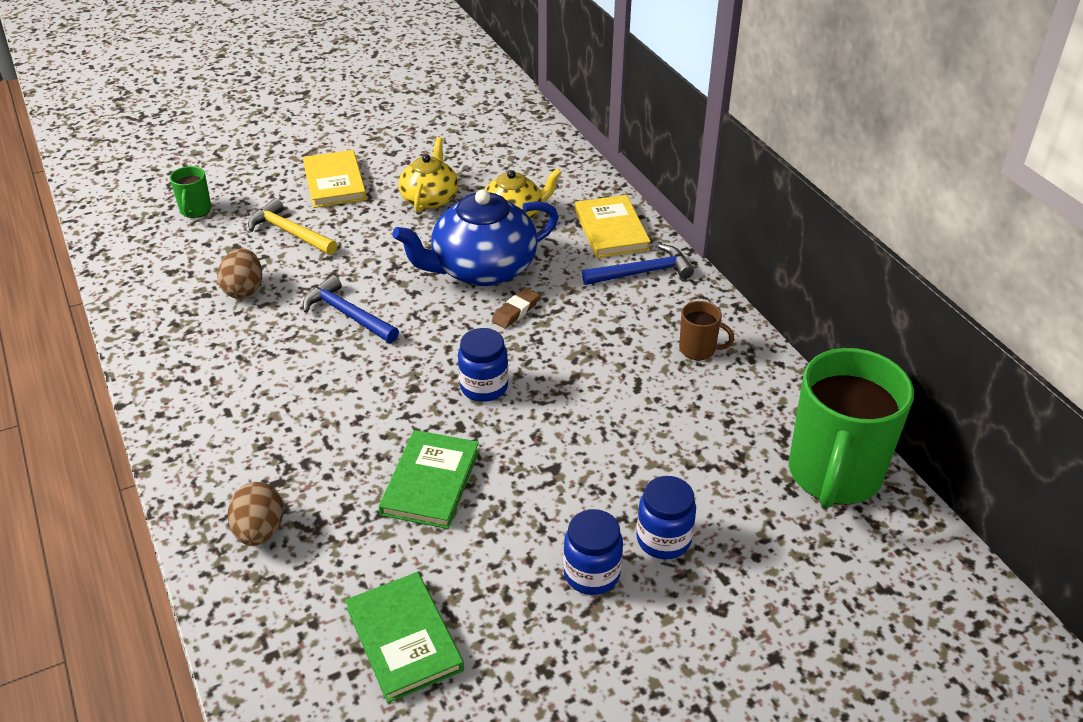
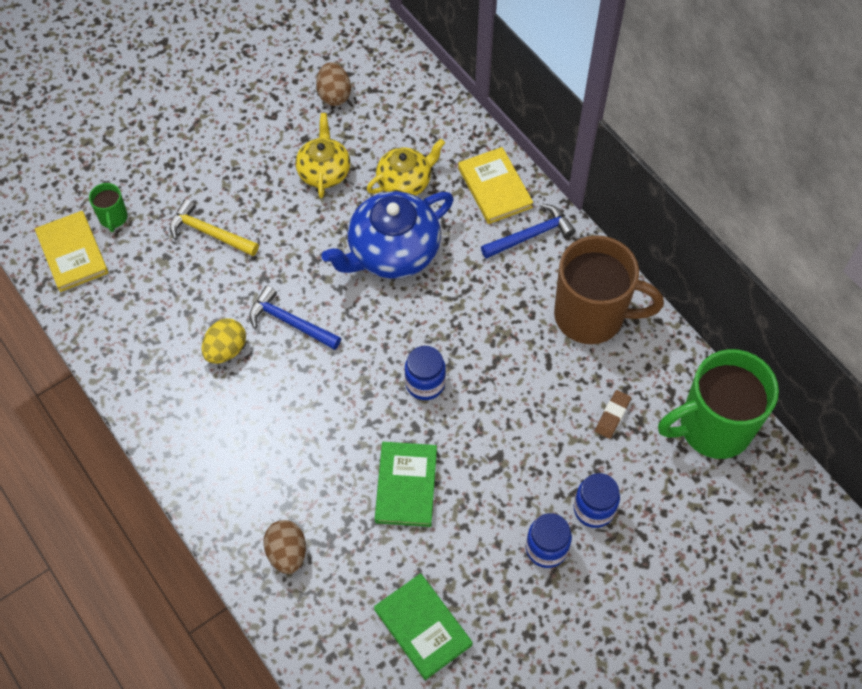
camera: 10 degrees left, 20 degrees up
(244, 290) = (191, 308): brown egg -> brown egg (334, 95)
(266, 329) = (226, 350): none -> yellow egg
(334, 182) = (230, 163): yellow book -> yellow book (72, 253)
(515, 311) = (432, 297): brown eraser -> brown eraser (612, 415)
(698, 349) = (591, 316): brown mug -> brown mug, size x2.31
(833, 475) = (712, 428): green mug -> green mug turned 60 degrees clockwise

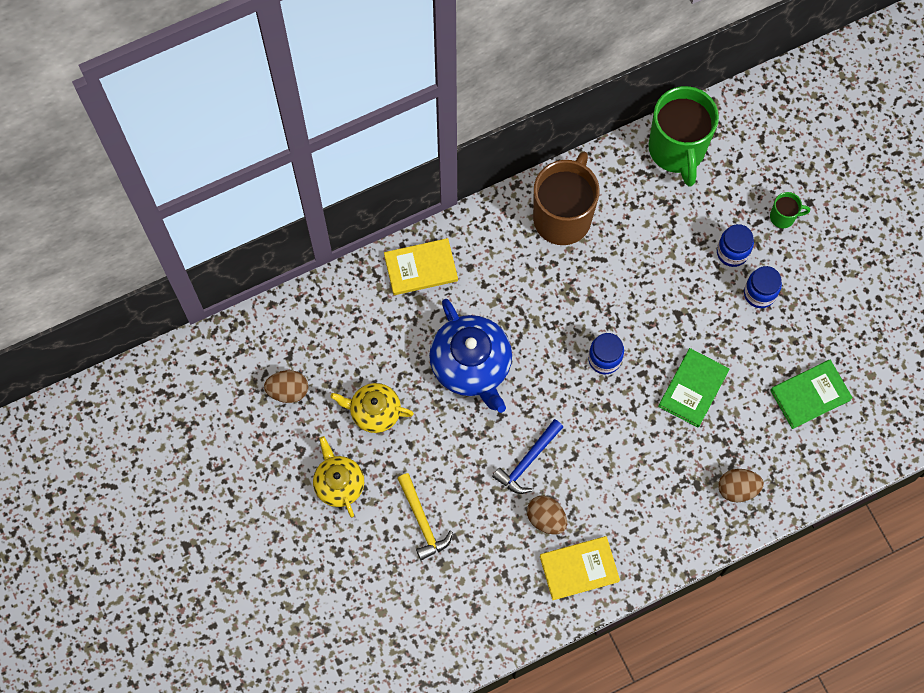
camera: 80 degrees left, 10 degrees up
(72, 253) = (421, 648): yellow book -> yellow book (579, 569)
(113, 218) = (389, 608): green mug -> green mug (783, 217)
(209, 233) = (422, 521): yellow hammer -> yellow hammer turned 60 degrees counterclockwise
(226, 350) = (546, 518): yellow egg -> brown egg
(405, 182) = (400, 343): yellow teapot -> yellow teapot (339, 483)
(406, 485) = (693, 388): green book -> green book turned 75 degrees counterclockwise
(531, 235) = (476, 248): blue hammer -> none
(612, 415) = (655, 221): brown eraser -> none

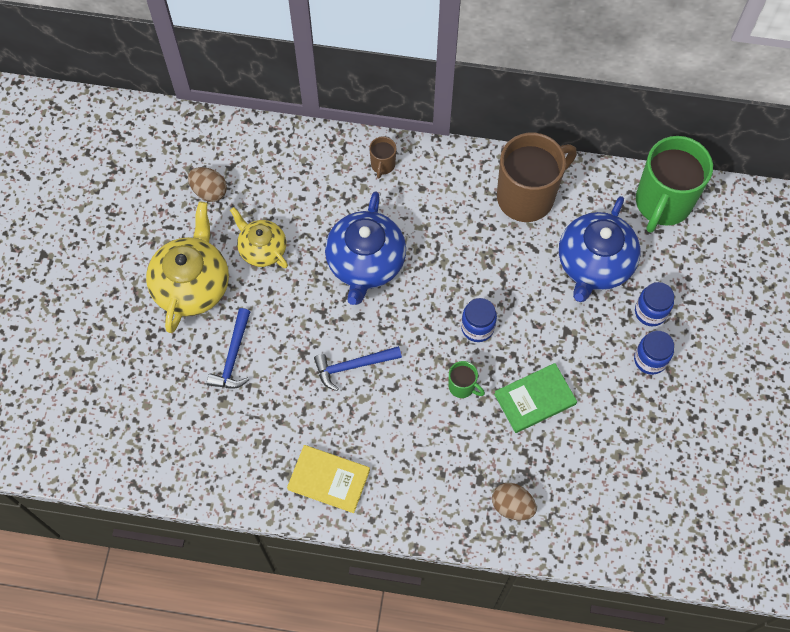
camera: 35 degrees right, 5 degrees down
(339, 483) = (192, 285): yellow teapot -> yellow teapot, size x1.63
(421, 268) = (382, 165): yellow book -> brown mug
(422, 521) = (233, 356): yellow hammer -> blue hammer
(546, 518) = (333, 421): brown egg -> none
(659, 240) = (594, 264): none -> blue teapot
(783, 217) = (716, 311): green mug -> green mug (462, 386)
(810, 395) = (634, 471): green book -> none

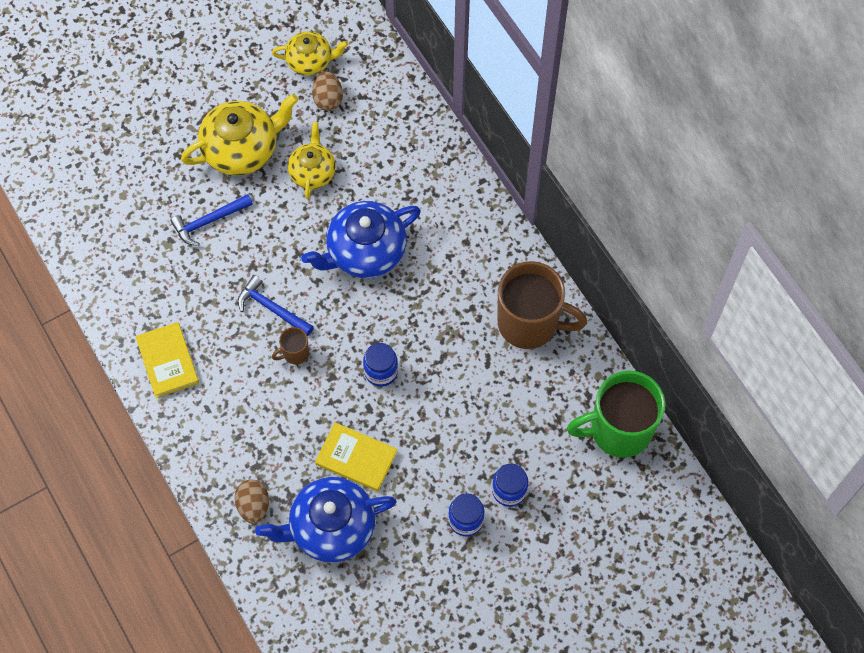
camera: 50 degrees right, 0 degrees up
(163, 179) = (310, 61): none -> yellow teapot
(382, 165) = (460, 199): brown mug -> brown mug (295, 353)
(462, 386) = (321, 398): green mug -> none
(535, 399) = (356, 458): green book -> yellow book
(594, 264) = (514, 417): blue teapot -> blue teapot (331, 527)

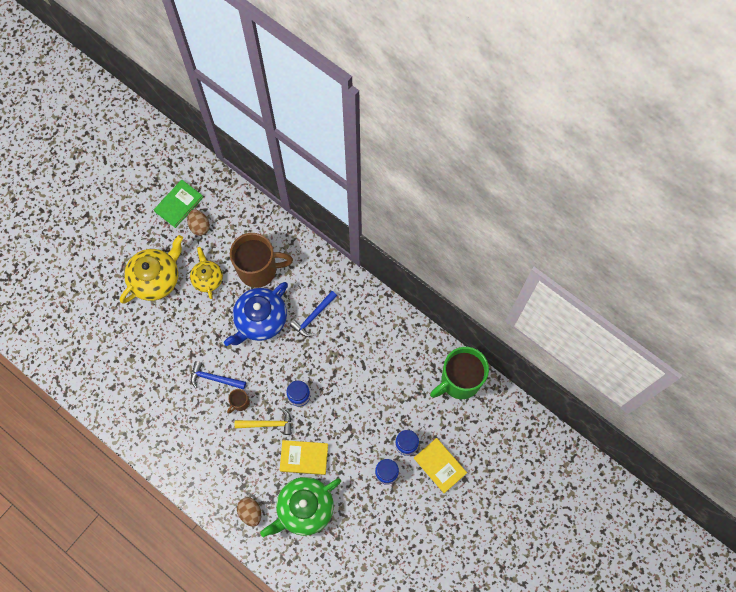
camera: 20 degrees left, 5 degrees up
(167, 361) = (160, 437): yellow book -> yellow book (440, 465)
(209, 221) = (152, 334): blue hammer -> blue hammer (313, 316)
(310, 61) = (179, 204): yellow teapot -> green book
(322, 395) = (268, 424): none -> yellow hammer
(331, 527) = (304, 508): blue teapot -> green teapot
(529, 323) = (380, 331): brown mug -> brown mug (259, 270)

